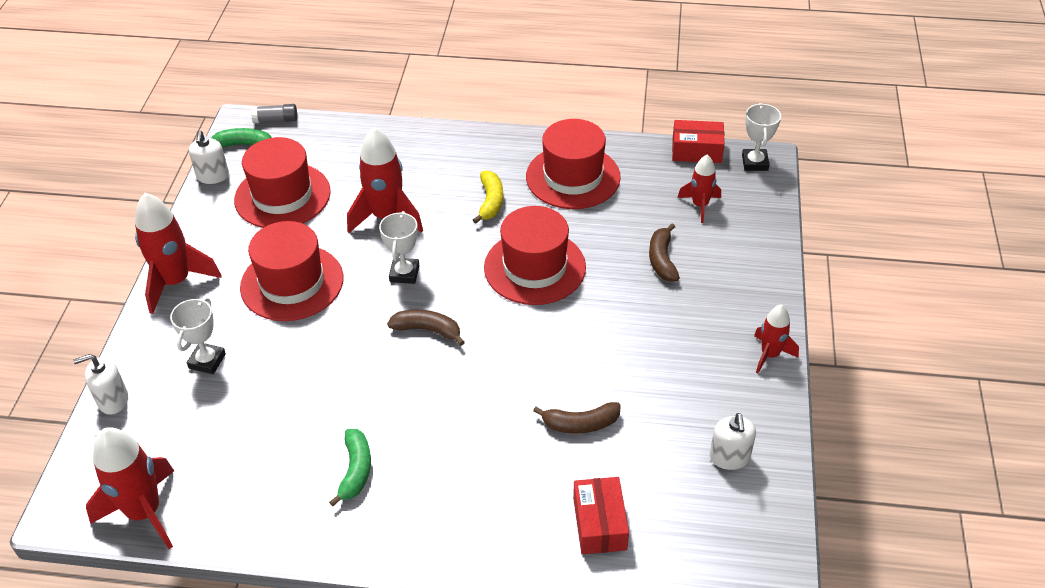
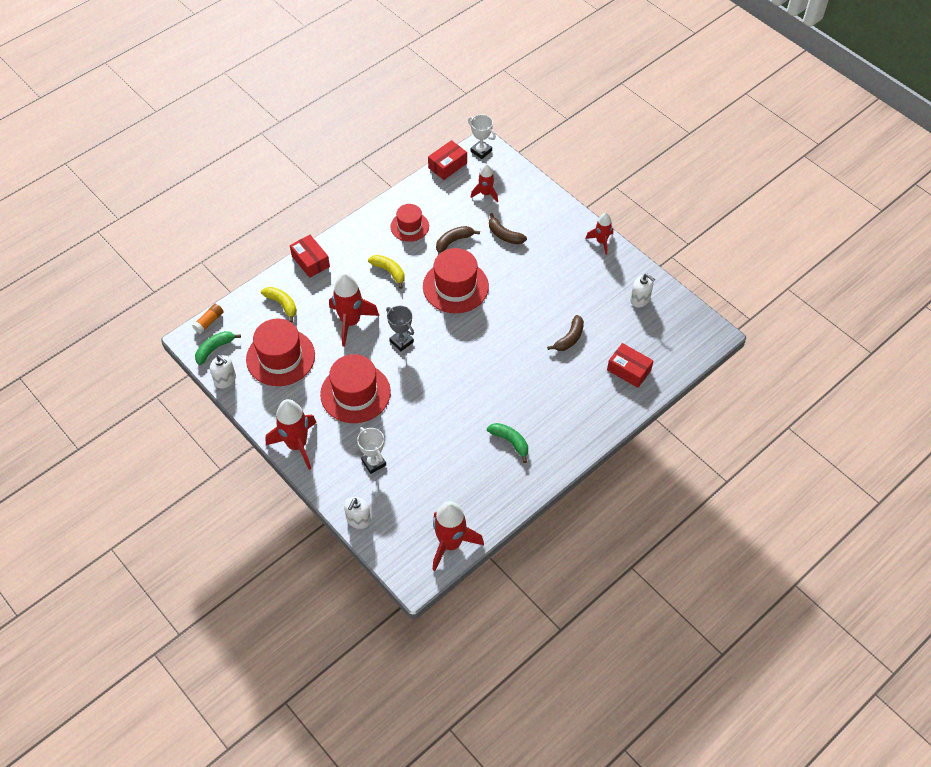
camera: 50 degrees left, 10 degrees up
(275, 120) = (209, 322): grey glue stick -> orange glue stick
(354, 153) = (282, 304): none -> yellow banana
(404, 273) = (401, 341): white trophy -> grey trophy
(428, 330) = (451, 357): brown banana -> brown banana (454, 241)
(434, 137) = (310, 261): none -> red box
(573, 177) = (409, 226): red hat -> red hat, size x0.61

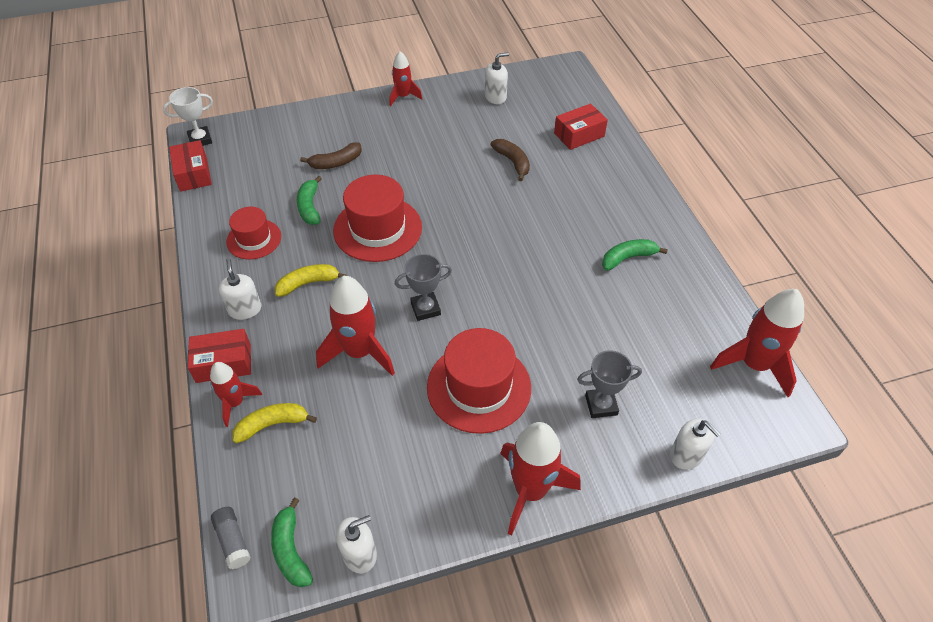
camera: 65 degrees left, 5 degrees down
(209, 322) = (233, 541): orange glue stick -> grey glue stick
(280, 357) = (365, 459): red hat -> none
(353, 251) = (245, 309): none -> white soap dispenser
(374, 462) = (601, 405): white trophy -> grey trophy
(454, 241) = (309, 207): brown banana -> green banana
(485, 194) = (264, 157): red rocket -> red rocket (235, 403)

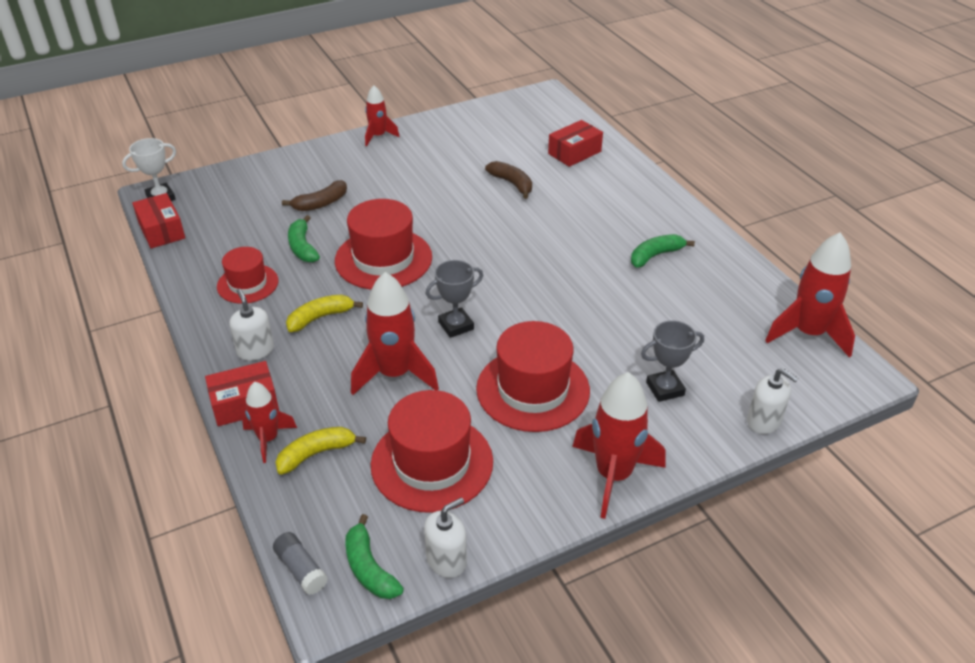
camera: 10 degrees left, 10 degrees down
(370, 450) = (432, 463): none -> red hat
(495, 97) = (477, 127): white soap dispenser -> none

